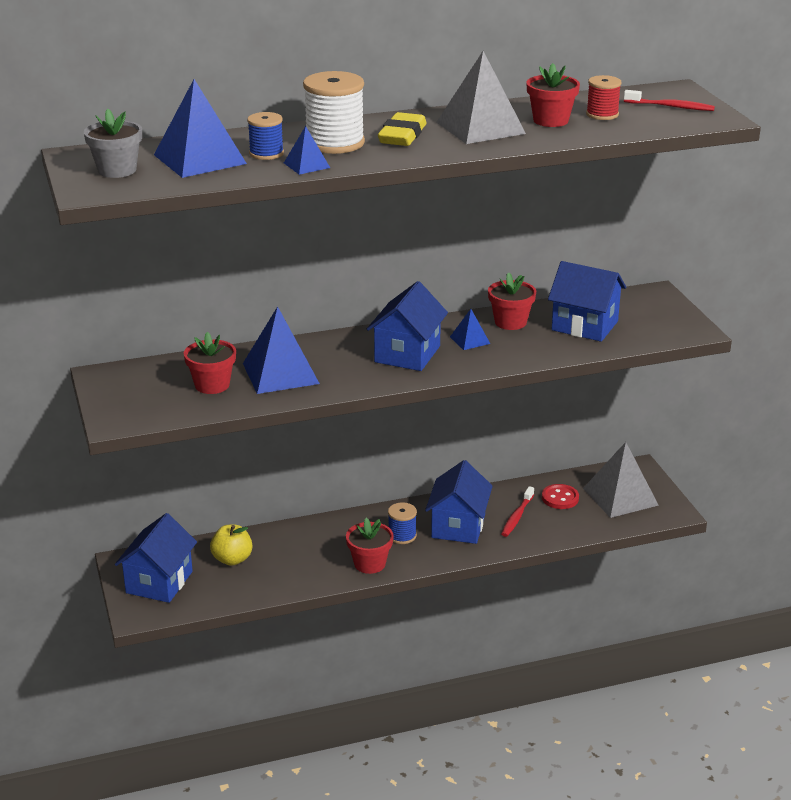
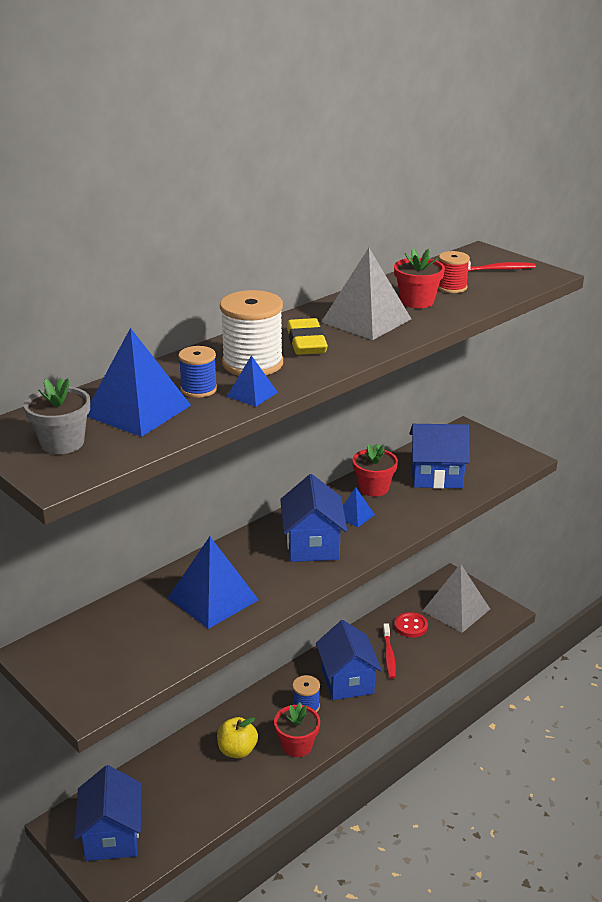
camera: 25 degrees left, 0 degrees up
(212, 385) = (156, 631): red flower pot -> none
(232, 559) = (168, 784): yellow apple -> yellow apple (237, 750)

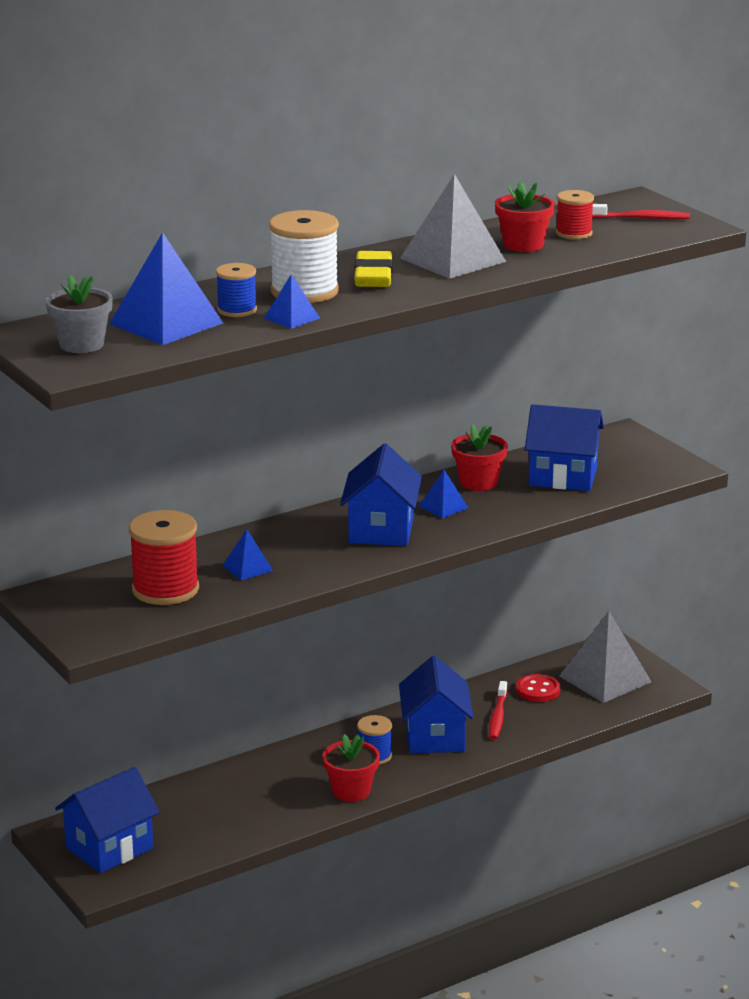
camera: 10 degrees right, 5 degrees down
(112, 836) = (109, 848): blue house -> blue house turned 45 degrees clockwise
(147, 631) = (165, 589): none -> red spool
(213, 598) = (247, 568): blue pyramid -> blue pyramid, size x0.50
(237, 750) = (277, 788): yellow apple -> none

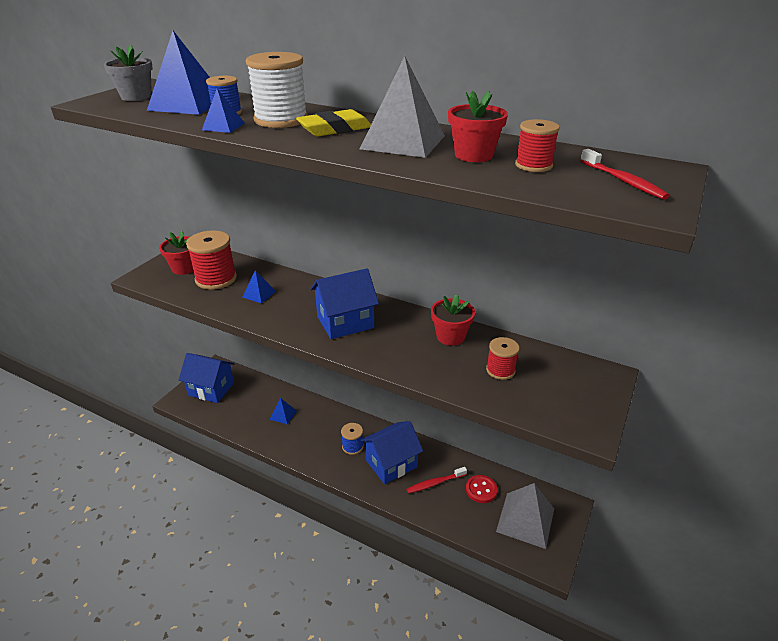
camera: 60 degrees right, 10 degrees up
(351, 791) = (311, 452): red flower pot -> red flower pot (184, 268)
(443, 507) = (400, 334): blue pyramid -> blue pyramid (283, 415)
(563, 476) = (500, 370): blue house -> red spool

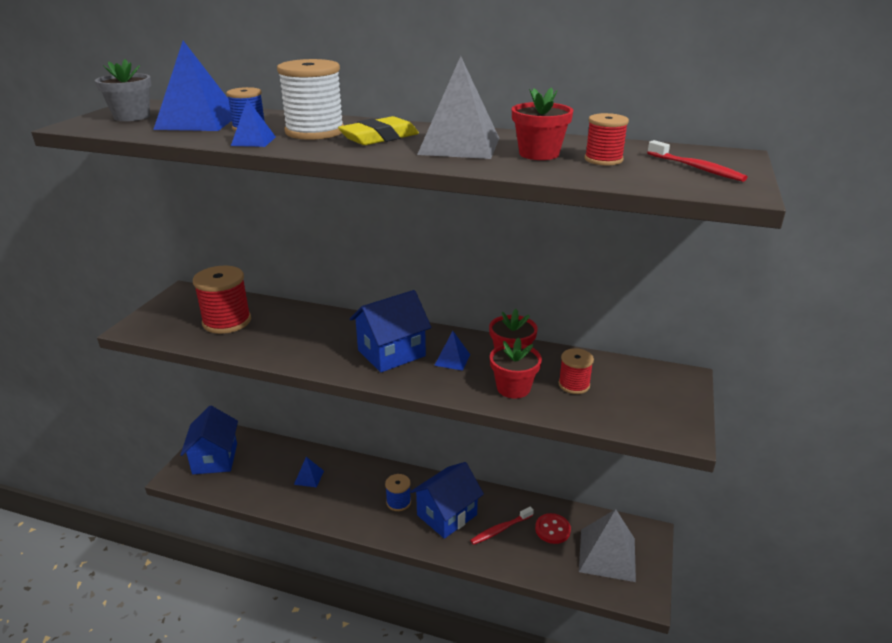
camera: 10 degrees left, 5 degrees down
(184, 268) = (185, 313): red flower pot -> red flower pot (513, 388)
(211, 389) = (215, 459): blue house -> blue house turned 75 degrees clockwise
(259, 294) = (283, 333): blue pyramid -> blue pyramid (452, 360)

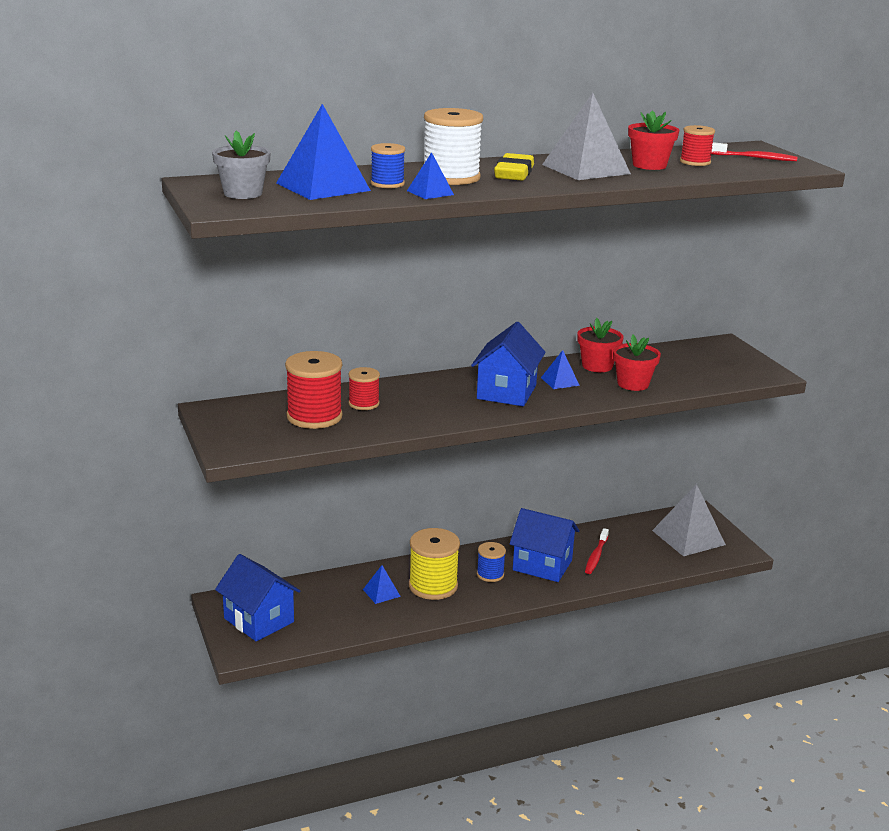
camera: 40 degrees left, 5 degrees down
(347, 490) = (433, 586): none -> yellow spool
(447, 515) = (542, 565): blue house -> blue house turned 75 degrees counterclockwise
(552, 529) = (633, 539): red button -> none
(574, 385) = (667, 369): red spool -> red spool (364, 403)

